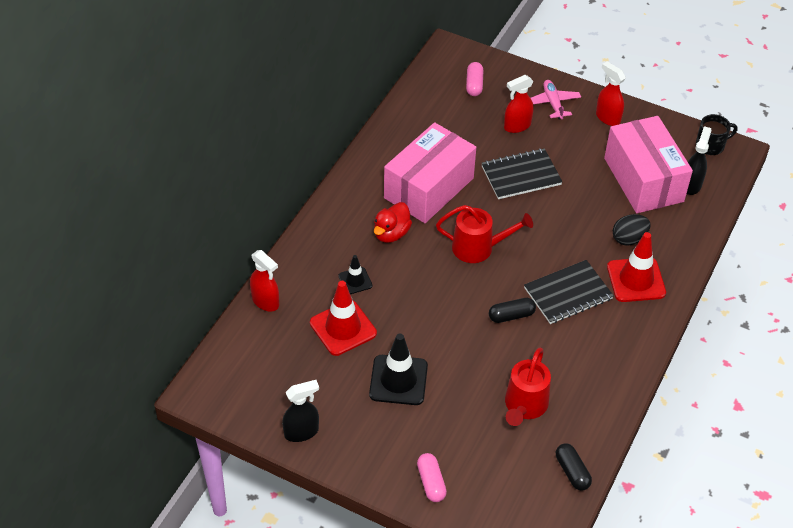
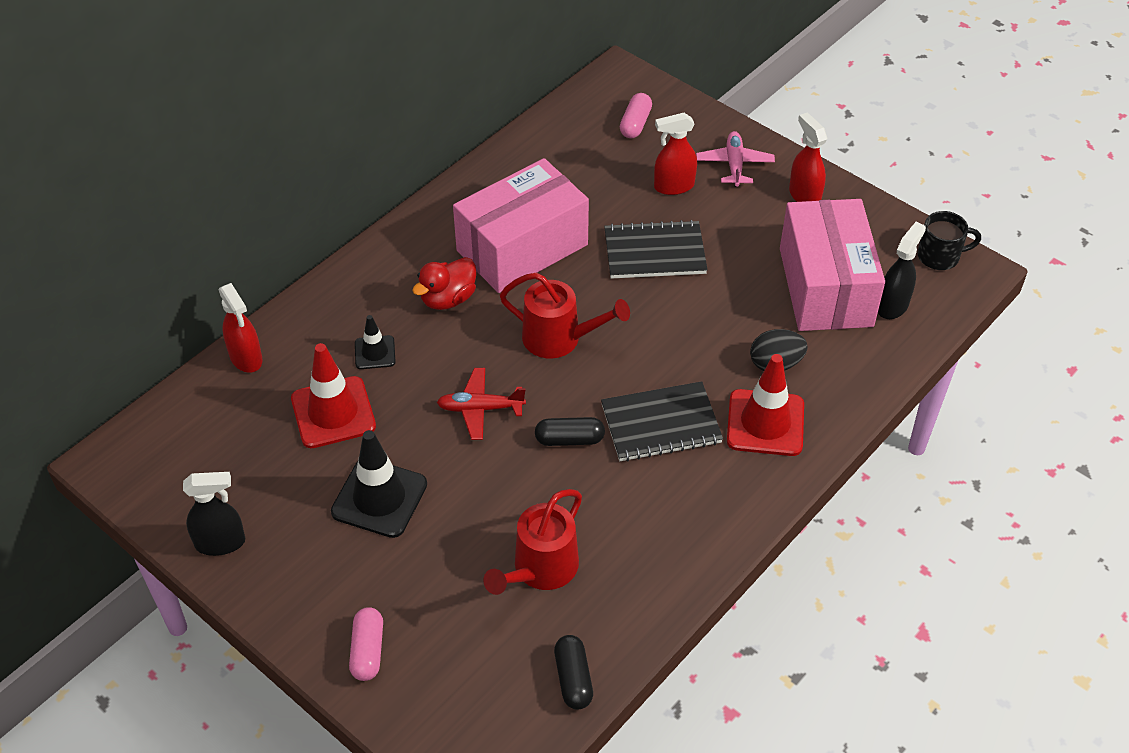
camera: 15 degrees right, 0 degrees up
(443, 306) = (480, 409): none -> red plane

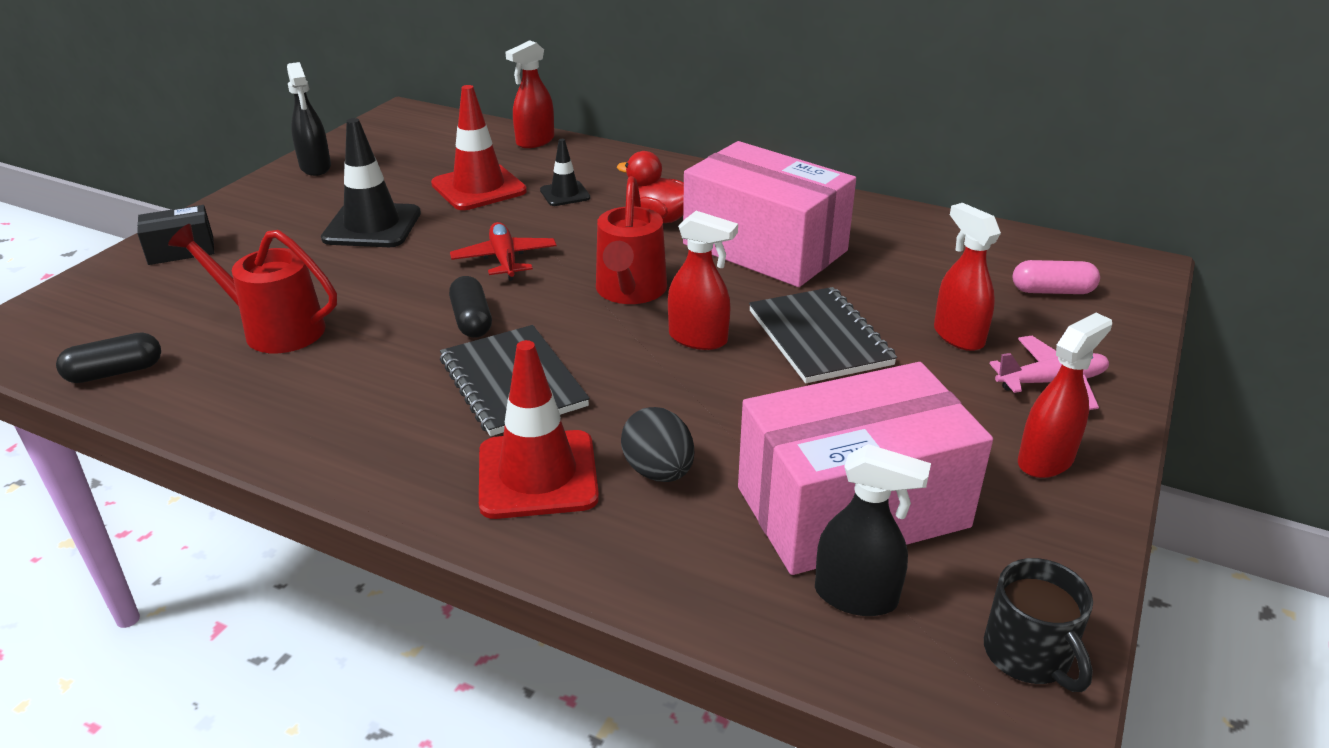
camera: 75 degrees right, 15 degrees down
(367, 651) = (181, 250): pink capsule -> black box
(636, 314) = (698, 339): none -> red spray bottle

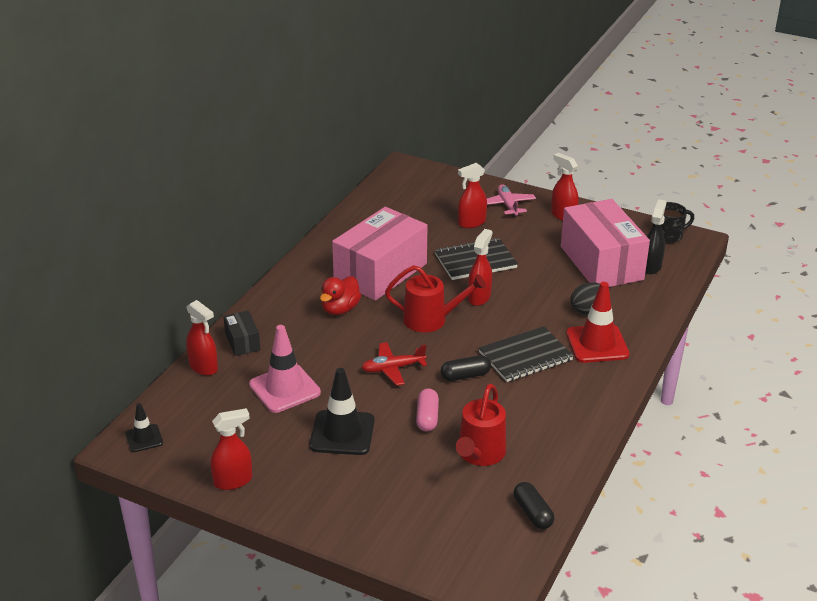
camera: 90 degrees left, 0 degrees up
(181, 250) = (375, 525): black box -> black box (242, 342)
(315, 167) = (233, 481): black spray bottle -> red spray bottle
(479, 188) = (284, 388): red traffic cone -> pink traffic cone
(565, 194) = (300, 348): black traffic cone -> black traffic cone (144, 438)
(1052, 291) = (428, 192): pink capsule -> pink capsule (427, 417)

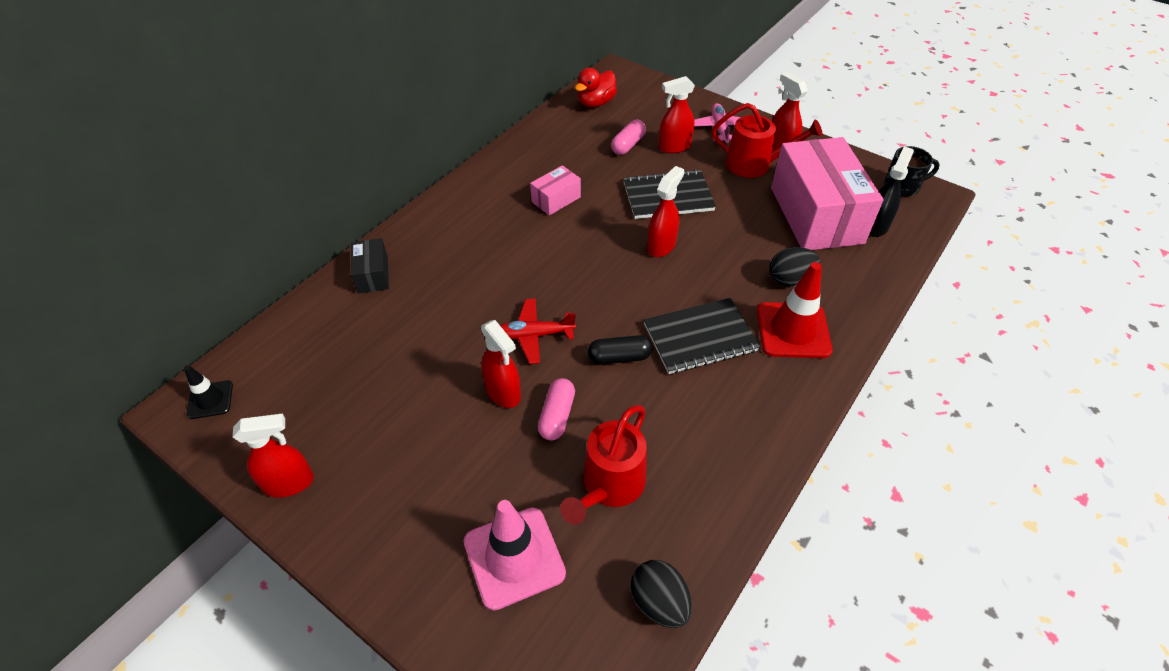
camera: 10 degrees right, 15 degrees up
(203, 367) = (317, 305): red spray bottle -> red spray bottle (503, 392)
(284, 388) = (398, 348): pink traffic cone -> pink traffic cone (514, 557)
(340, 309) = (496, 243): red duck -> red duck (596, 103)
(342, 433) = (446, 425): black traffic cone -> none
(380, 272) = (556, 199): pink box -> pink box, size x0.44
(431, 225) = (628, 145): none -> pink capsule
(431, 320) = (598, 270): red watering can -> red watering can (755, 165)
(532, 513) = (659, 602): black capsule -> black egg

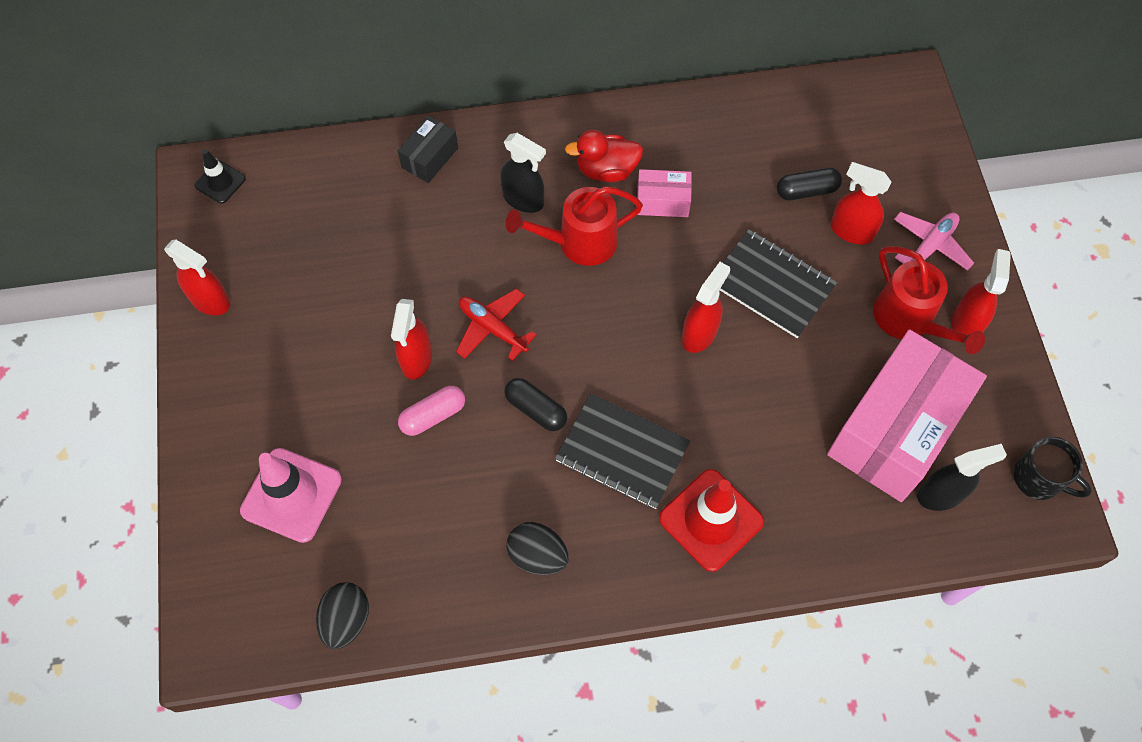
camera: 45 degrees right, 15 degrees up
(467, 254) = (523, 199): none -> black spray bottle
(596, 103) = (836, 110): red duck -> red duck (606, 170)
(609, 486) = (408, 507): red watering can -> red watering can (579, 242)
(628, 145) = (806, 191): pink capsule -> black capsule
(661, 246) = (699, 334): red spray bottle -> red spray bottle turned 45 degrees counterclockwise
(789, 279) = (774, 471): black egg -> black egg (537, 555)

